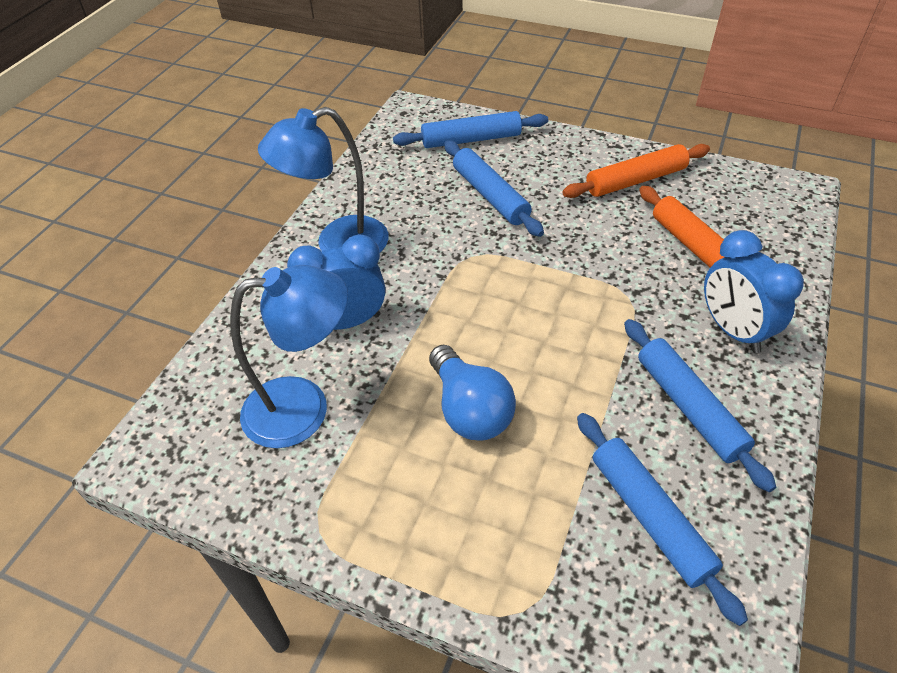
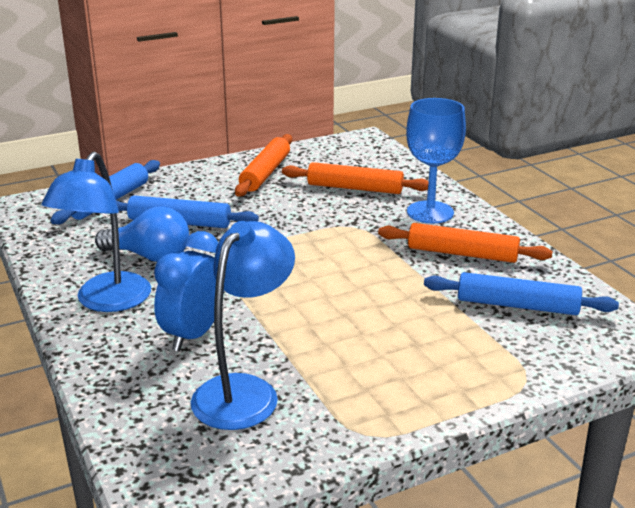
camera: 50 degrees left, 20 degrees down
(469, 409) = (353, 324): blue light bulb -> blue light bulb (149, 256)
(689, 407) = (462, 253): blue rolling pin -> orange rolling pin
(732, 330) = (430, 212): blue clock -> blue goblet

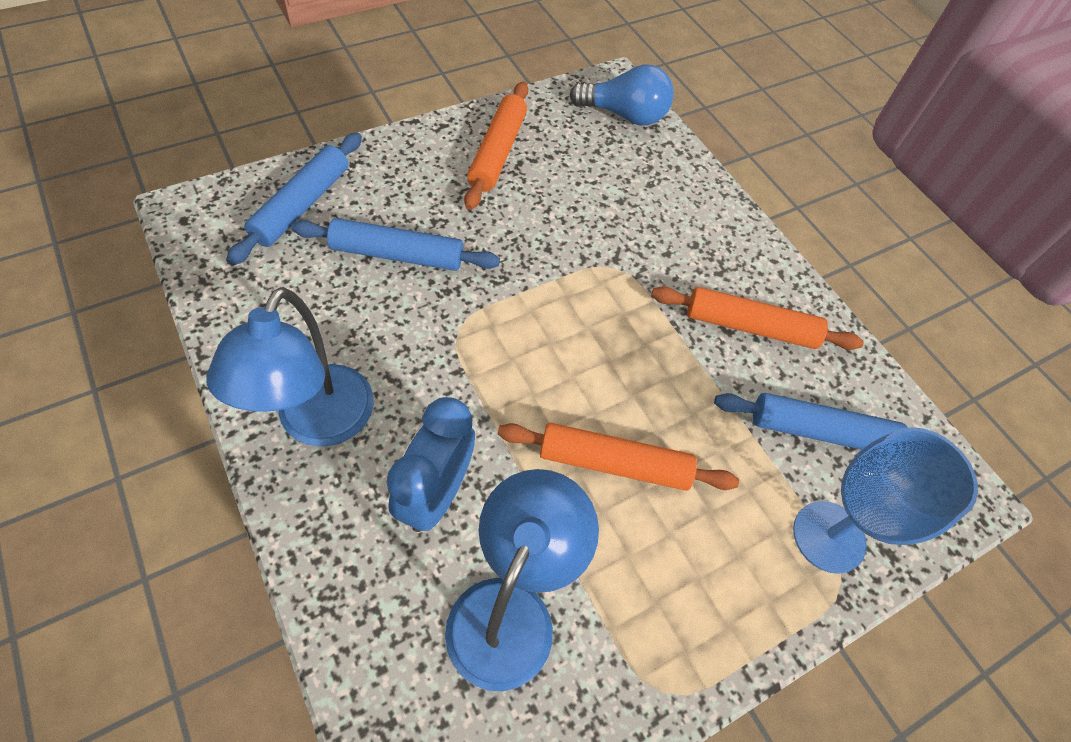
camera: 10 degrees left, 30 degrees up
(149, 256) = (365, 327): blue light bulb -> blue light bulb (624, 115)
(354, 188) = (611, 188): orange rolling pin -> orange rolling pin (613, 463)
(430, 212) = (706, 241): blue goblet -> blue goblet (829, 536)

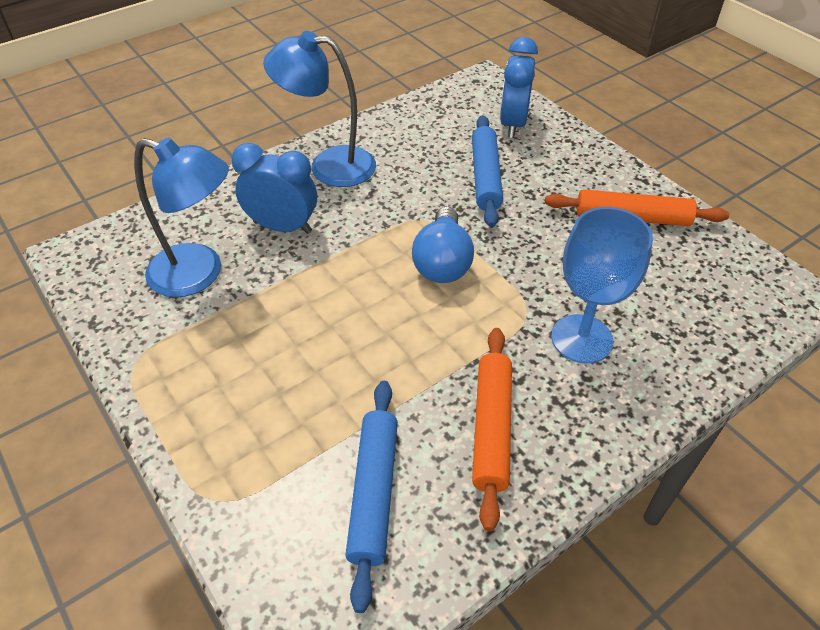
camera: 90 degrees right, 10 degrees down
(301, 205) = (513, 124): blue rolling pin -> blue clock
(613, 463) = (317, 324): orange rolling pin -> none
(624, 115) = (751, 307): blue light bulb -> blue light bulb (442, 262)
(829, 536) = (258, 491): blue goblet -> blue goblet (581, 339)

